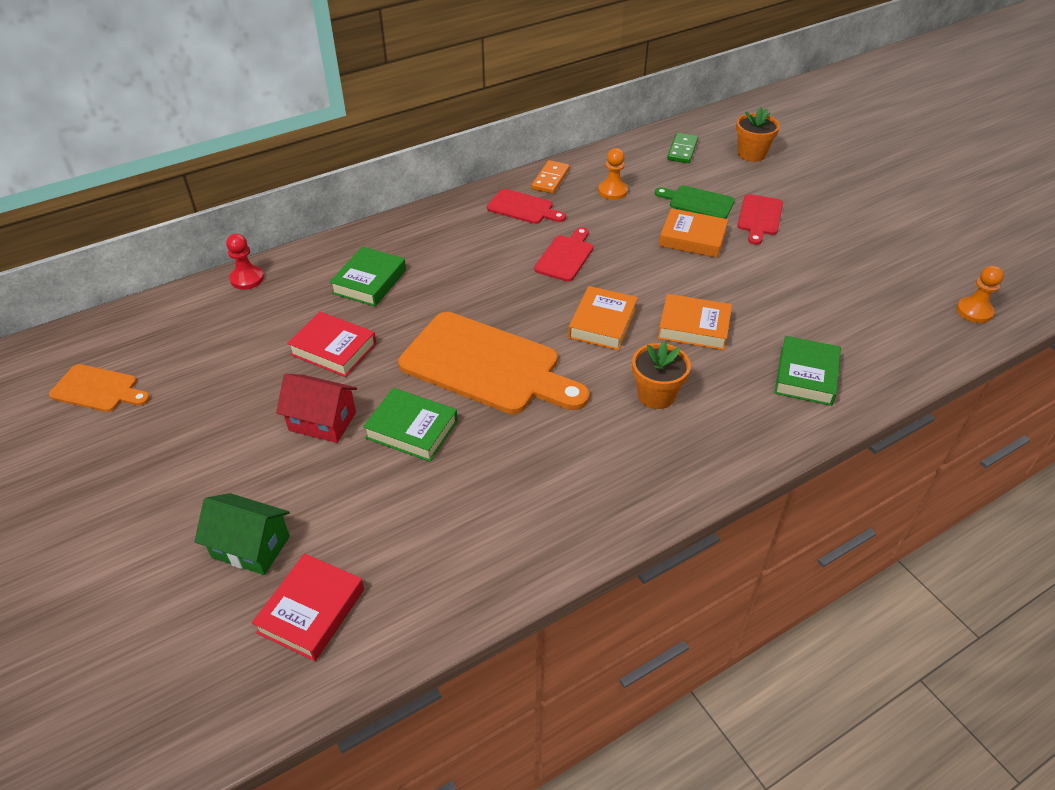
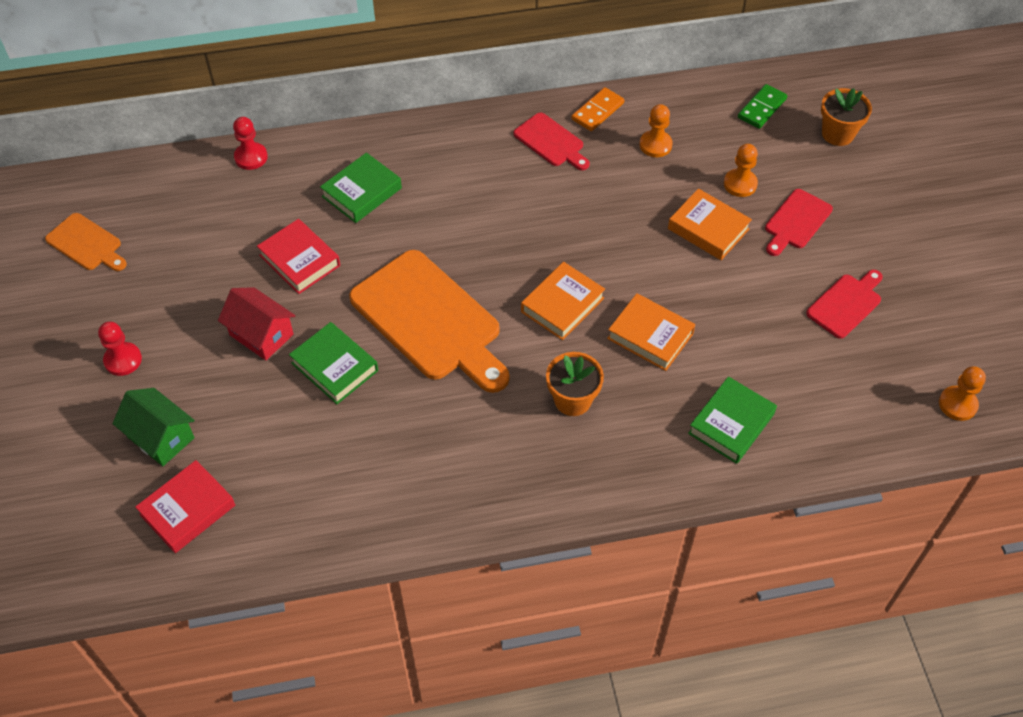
camera: 20 degrees right, 10 degrees up
(178, 484) = (123, 360): none -> red pawn
(565, 256) = (565, 215): red cutting board -> red cutting board (846, 304)
(698, 202) = (740, 184): green cutting board -> orange pawn

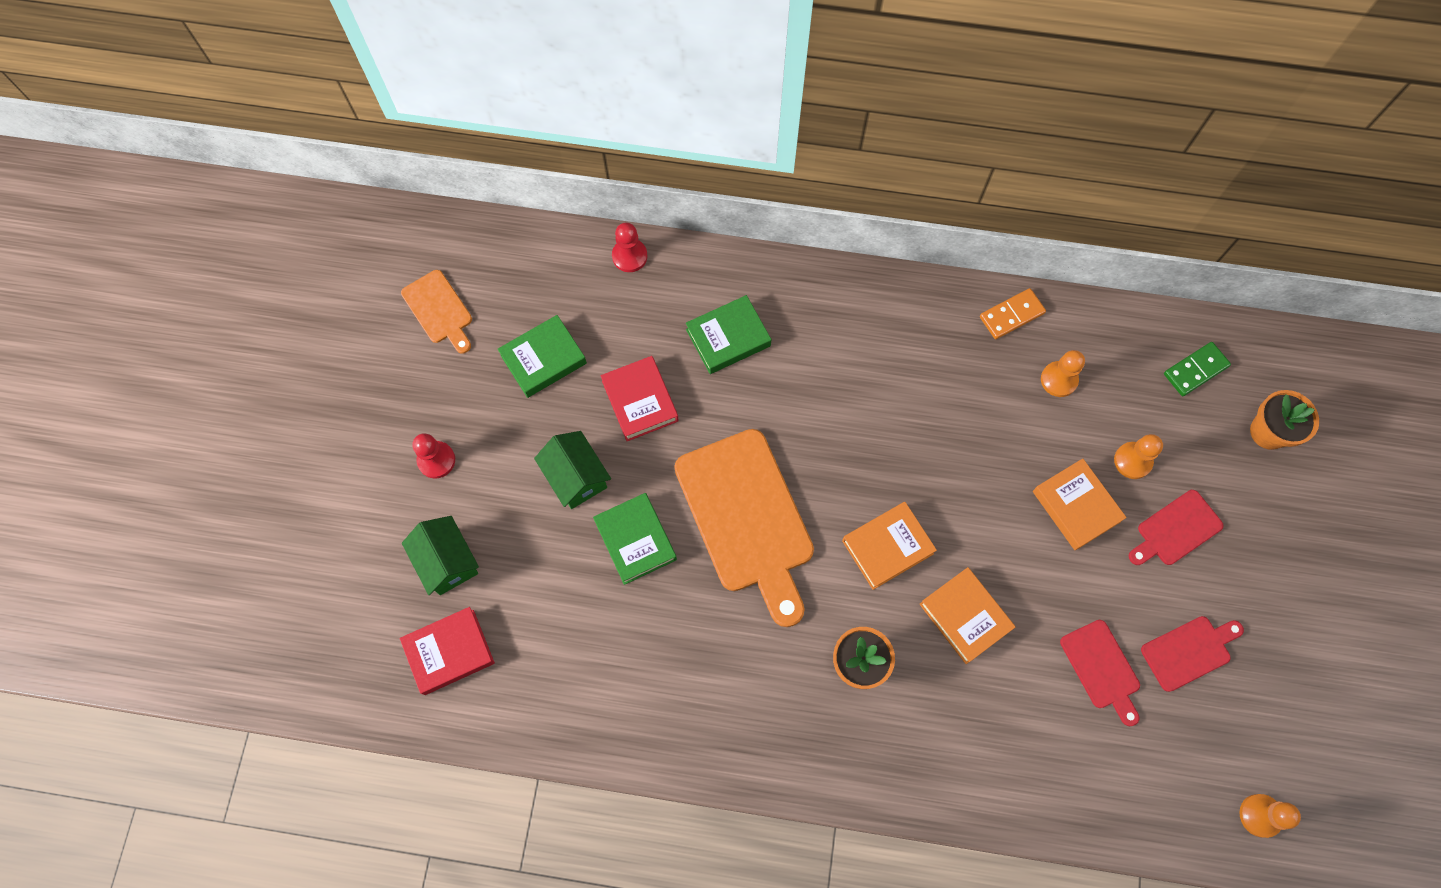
camera: 20 degrees right, 15 degrees up
(261, 334) = (576, 477): red house -> green house
(551, 142) = (947, 339): red cutting board -> red cutting board (1101, 668)
(731, 424) = (1010, 750): green book -> green book (543, 359)

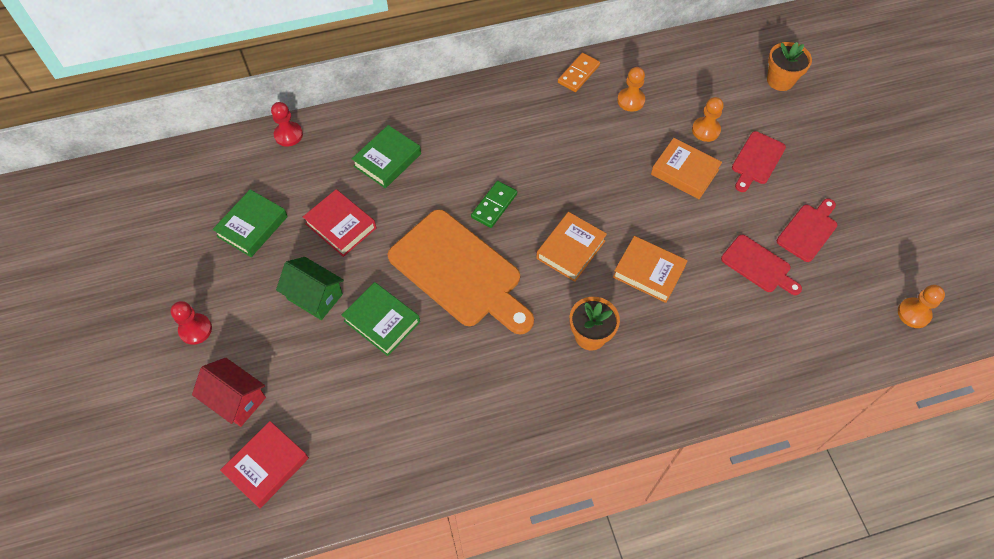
camera: 25 degrees left, 10 degrees down
(439, 310) = (153, 224): orange cutting board -> none
(447, 562) = (236, 399): green house -> red house
(1195, 370) = (714, 62): green domino -> green domino (494, 205)

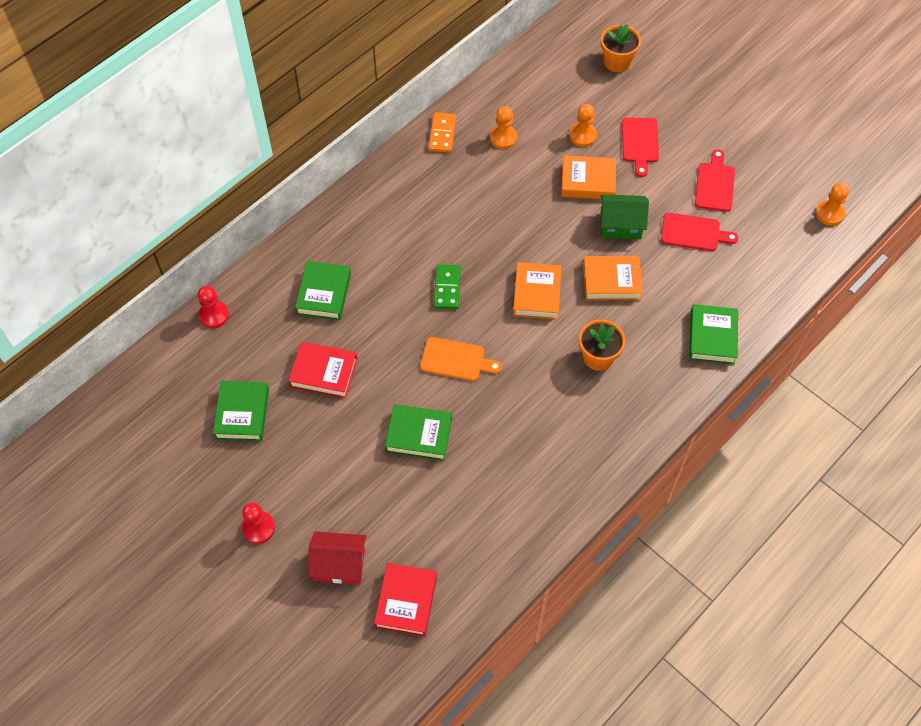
camera: 30 degrees left, 0 degrees up
(315, 296) = (345, 445): green house -> green house (620, 225)
(459, 272) = (456, 360): orange cutting board -> orange cutting board, size x0.50
(714, 373) = (712, 337): none -> green book

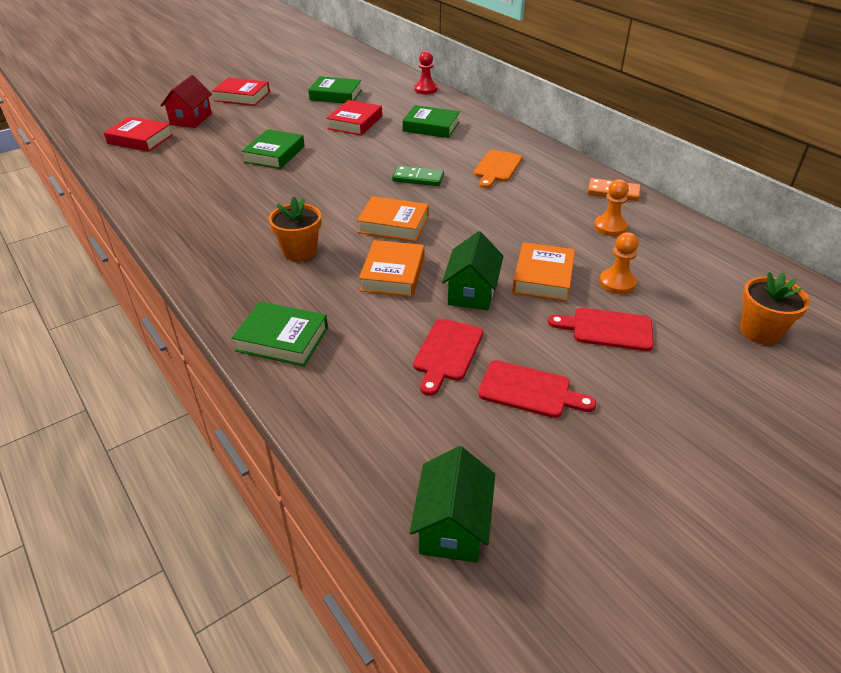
camera: 100 degrees right, 20 degrees down
(258, 528) = (242, 96): red pawn -> red book
(456, 360) = (338, 176): orange cutting board -> orange cutting board (497, 168)
(829, 214) = (452, 526): orange pawn -> green house

